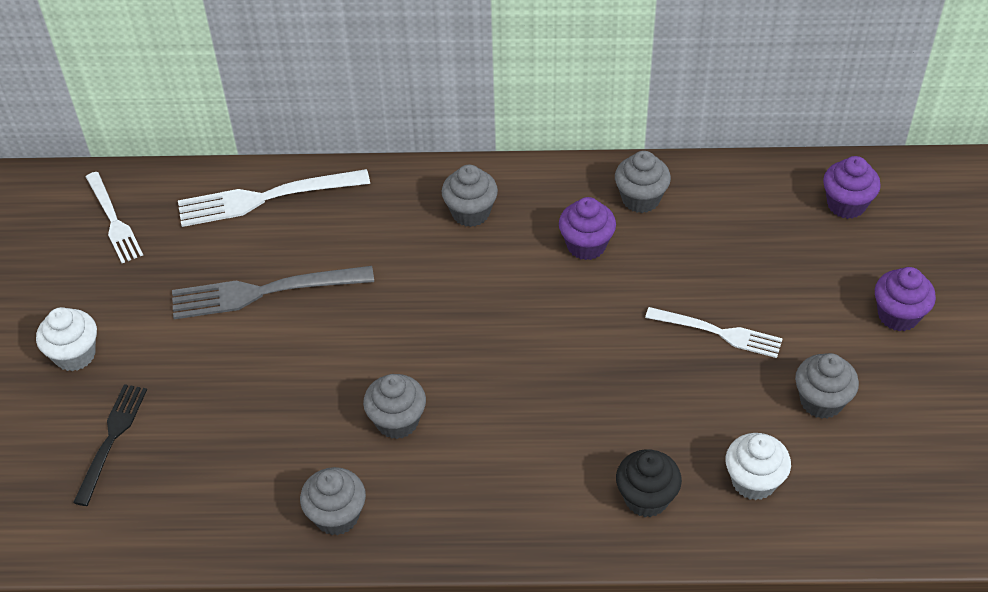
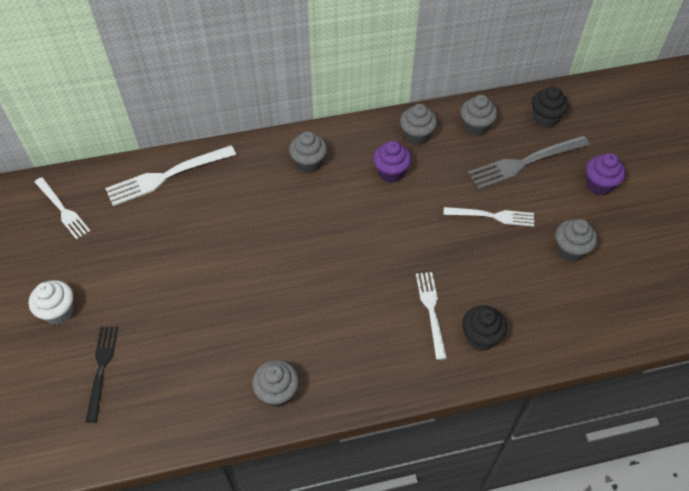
camera: 15 degrees left, 5 degrees up
(263, 292) = (183, 242): grey fork -> grey fork (524, 163)
(397, 421) = (300, 316): grey cupcake -> grey cupcake (475, 127)
(586, 448) = (431, 310): none -> white fork
(753, 481) = (545, 312): white cupcake -> none
(846, 204) = (545, 118): purple cupcake -> black cupcake

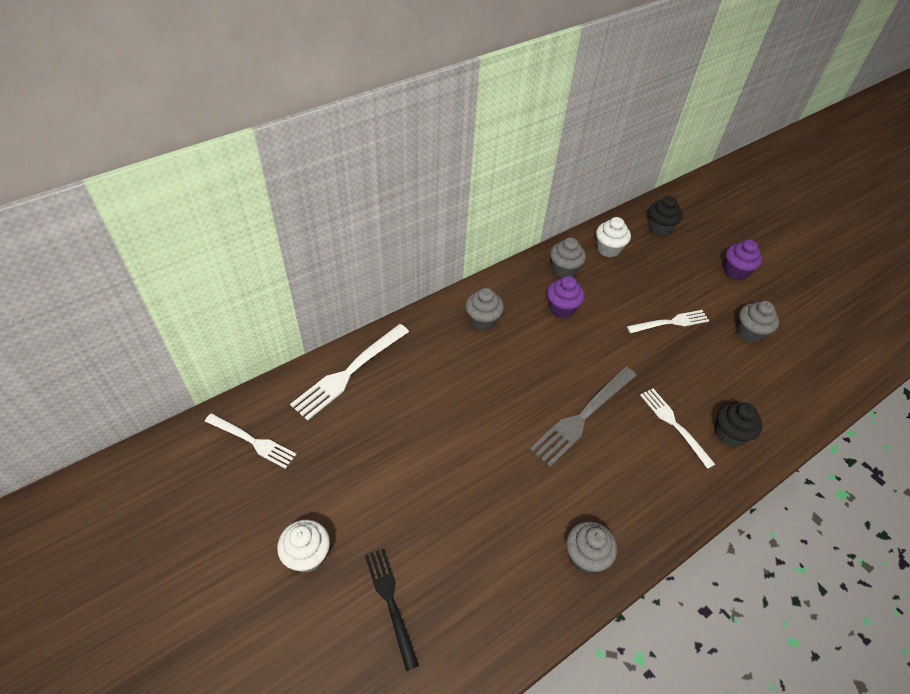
camera: 25 degrees left, 5 degrees down
(475, 127) = (608, 249): grey cupcake -> white cupcake
(524, 163) = (667, 269): grey fork -> grey fork (582, 417)

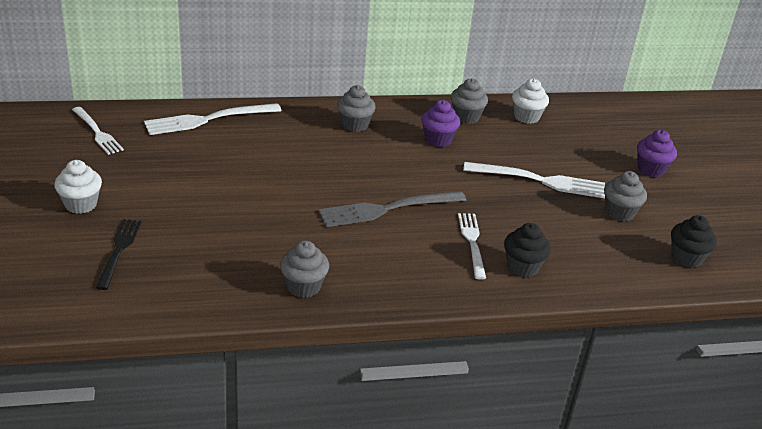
camera: 25 degrees right, 15 degrees down
(659, 228) = (597, 118): black cupcake -> black cupcake (686, 258)
(671, 322) = (540, 181): white fork -> white fork, size x1.52

